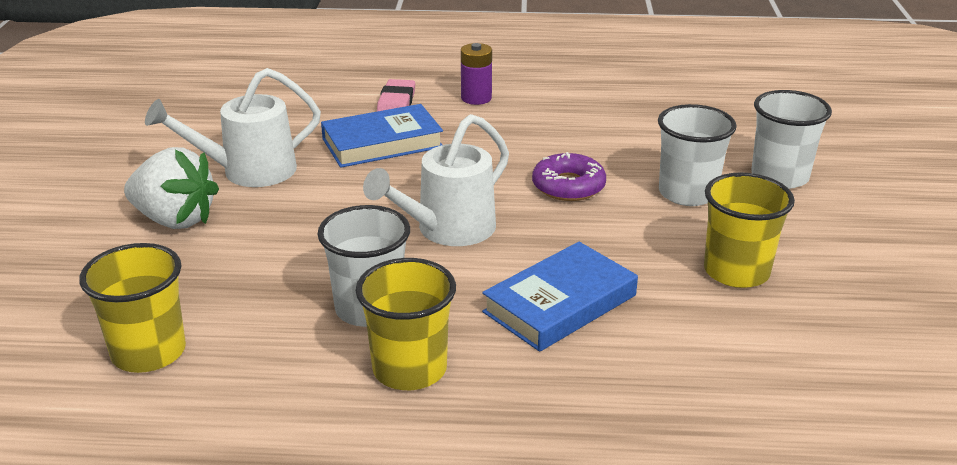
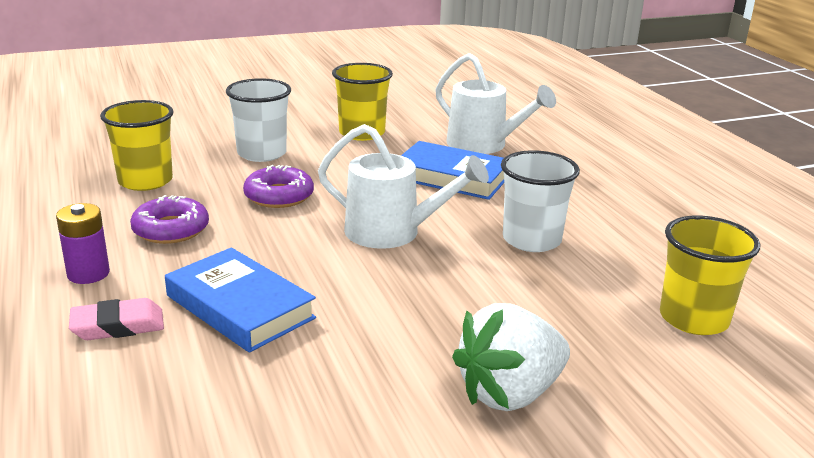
camera: 115 degrees left, 5 degrees down
(175, 220) = (510, 393): white strawberry -> white strawberry turned 120 degrees counterclockwise
(248, 172) = (367, 381): white watering can -> white watering can (484, 145)
(409, 369) = (575, 211): yellow cup -> yellow cup (145, 181)
(528, 131) = (171, 229): none -> purple donut
(779, 177) = (214, 128): white cup -> none

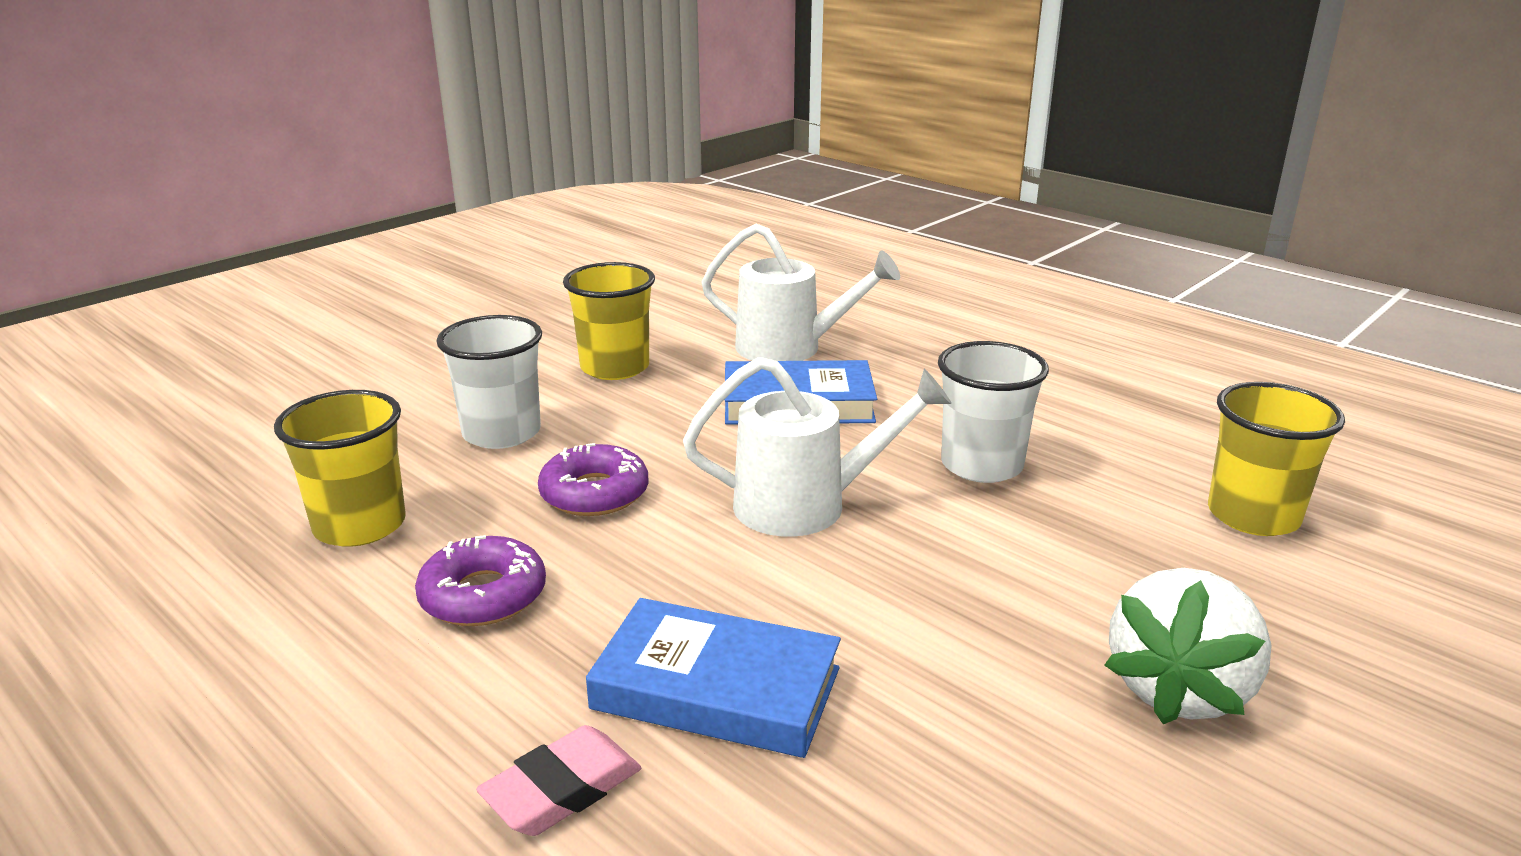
camera: 25 degrees left, 0 degrees up
(88, 274) = (421, 715): purple battery -> none

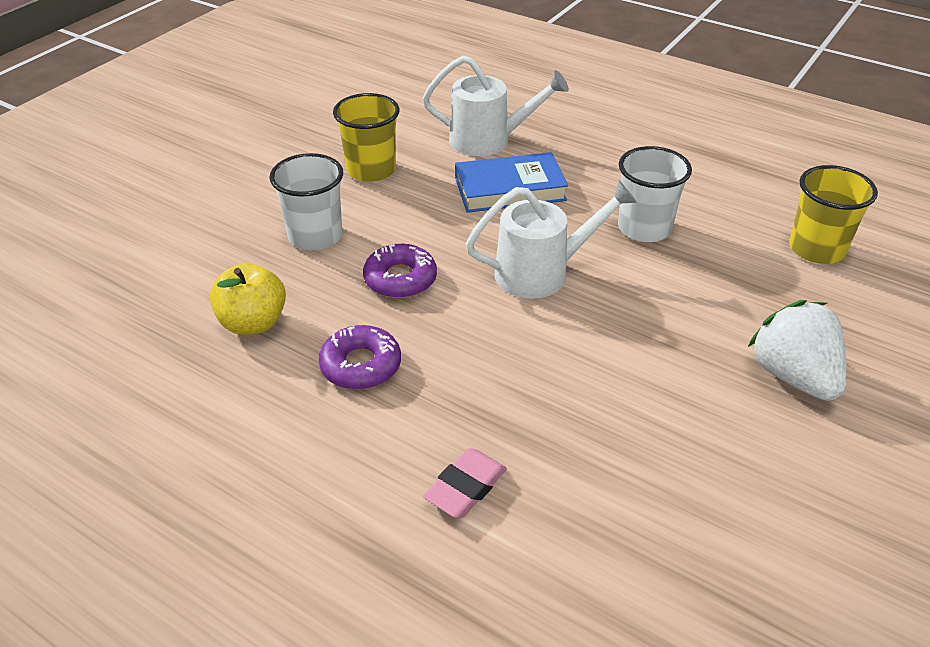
camera: 10 degrees left, 15 degrees up
(360, 525) = (253, 323): yellow cup -> yellow apple
(716, 688) = (531, 411): blue book -> none
(1179, 689) = (793, 376): white strawberry -> white strawberry turned 135 degrees clockwise

